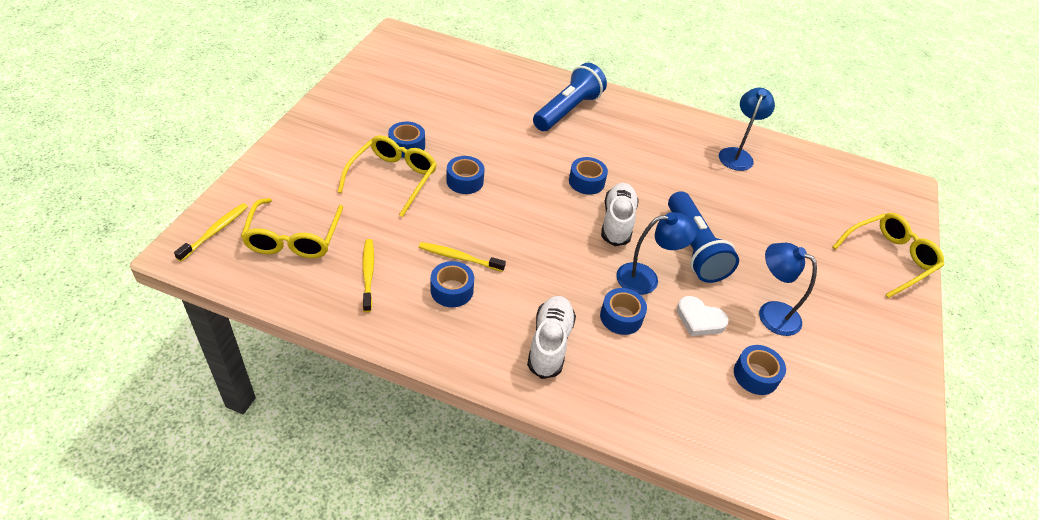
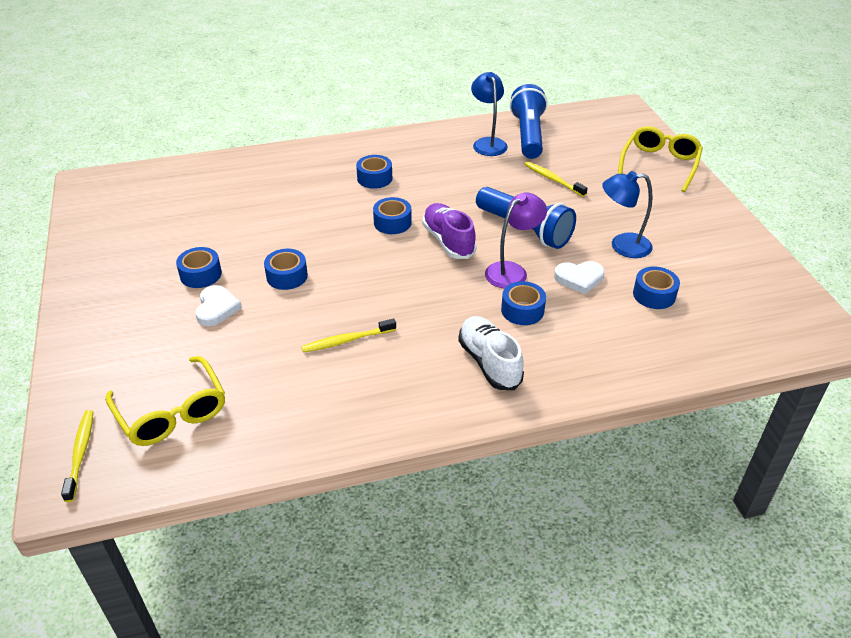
camera: 30 degrees left, 5 degrees down
(368, 274) = (278, 400): yellow toothbrush -> yellow toothbrush (553, 179)
(393, 178) = (216, 308): yellow glasses -> white heart
(452, 290) = (368, 370): blue tape -> blue tape (374, 178)
(567, 110) = (319, 173): blue flashlight -> blue flashlight (528, 135)
(617, 222) = (448, 241): white shoe -> purple shoe
(646, 278) = (512, 271): blue lamp -> purple lamp

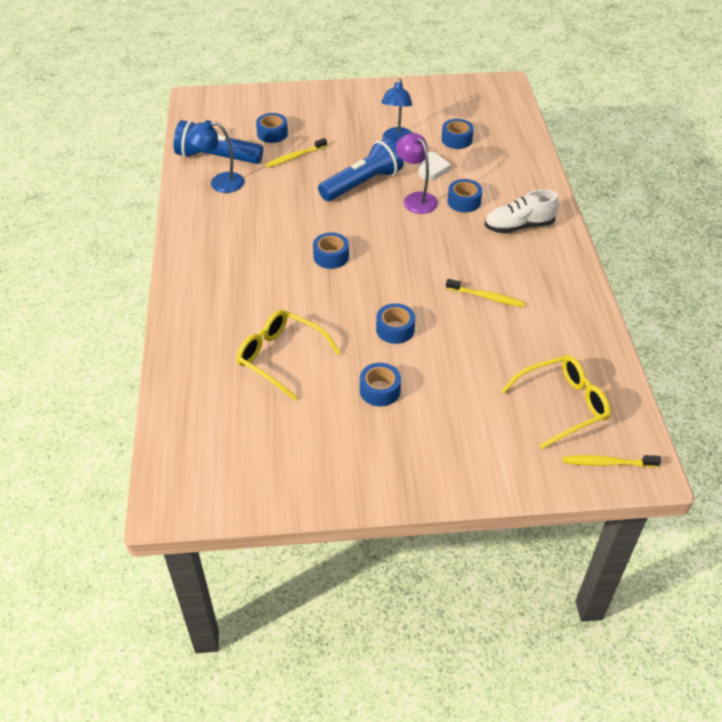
camera: 80 degrees left, 5 degrees up
(216, 308) = (433, 378): white heart -> none
(347, 340) = (486, 297): yellow toothbrush -> yellow toothbrush turned 60 degrees counterclockwise
(374, 178) = (253, 261): blue tape -> blue tape (272, 134)
(448, 241) = (367, 227): purple shoe -> none
(660, 164) = (292, 100): yellow glasses -> yellow glasses (280, 357)

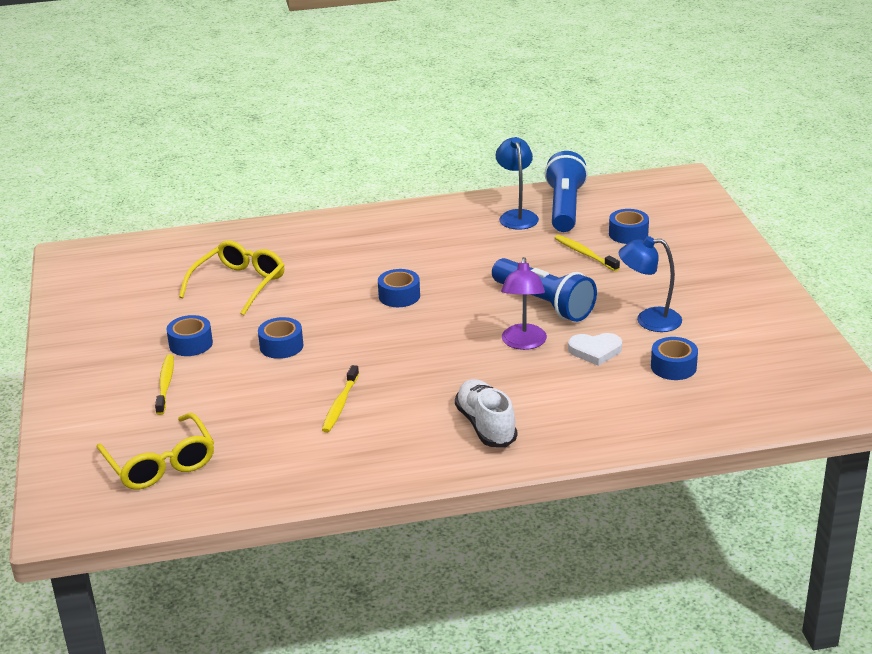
camera: 85 degrees right, 15 degrees down
(416, 199) = (523, 343): purple lamp -> purple lamp turned 135 degrees clockwise
(464, 202) = (528, 380): blue tape -> none
(607, 463) = (72, 495): yellow toothbrush -> yellow toothbrush (165, 384)

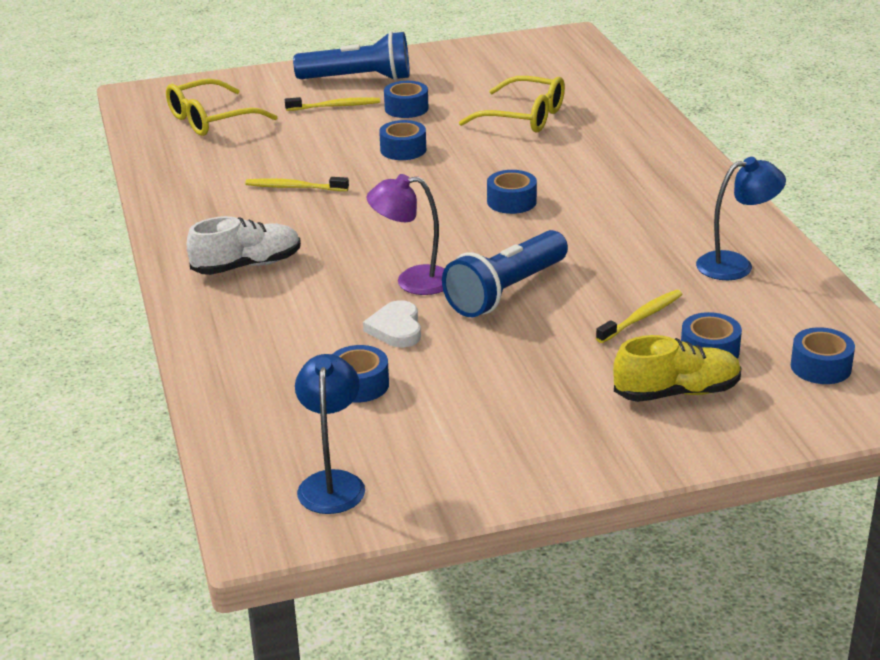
camera: 85 degrees right, 0 degrees up
(564, 207) = (774, 299): blue flashlight -> blue flashlight (359, 79)
(647, 201) = (820, 367): none -> blue tape
(649, 320) = (472, 367): blue lamp -> blue lamp (332, 483)
(677, 248) = (677, 392): none -> yellow shoe

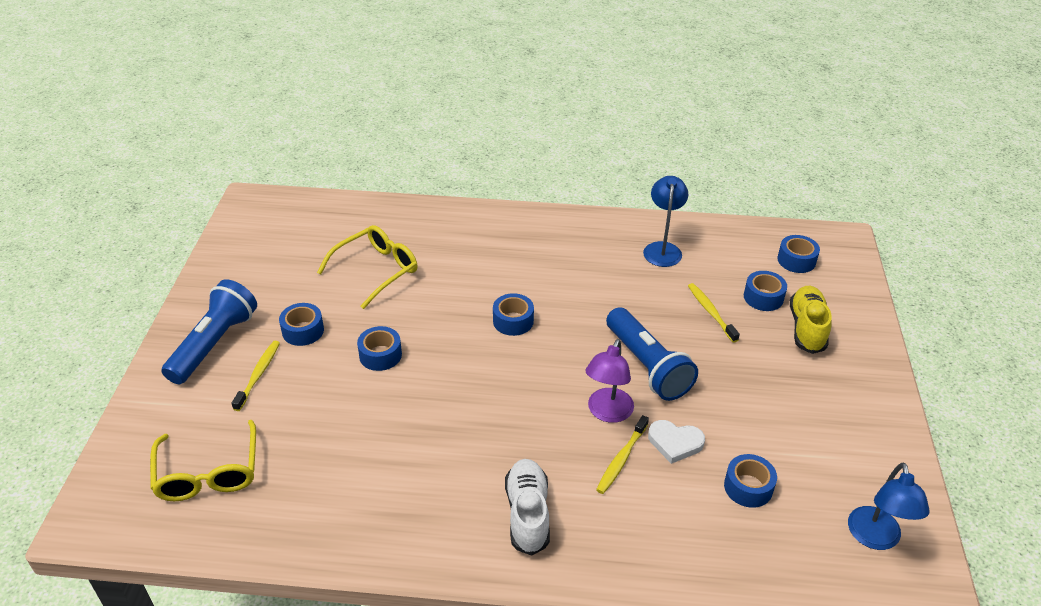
camera: 70 degrees left, 10 degrees up
(294, 187) = (401, 444): yellow toothbrush -> yellow toothbrush (621, 459)
(332, 483) = (875, 538): blue lamp -> blue lamp turned 105 degrees counterclockwise

